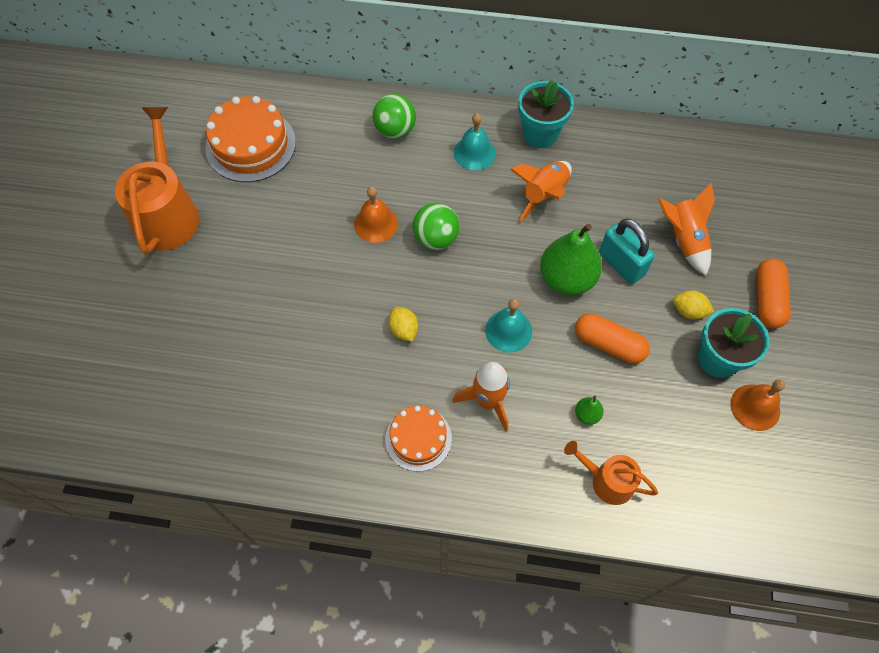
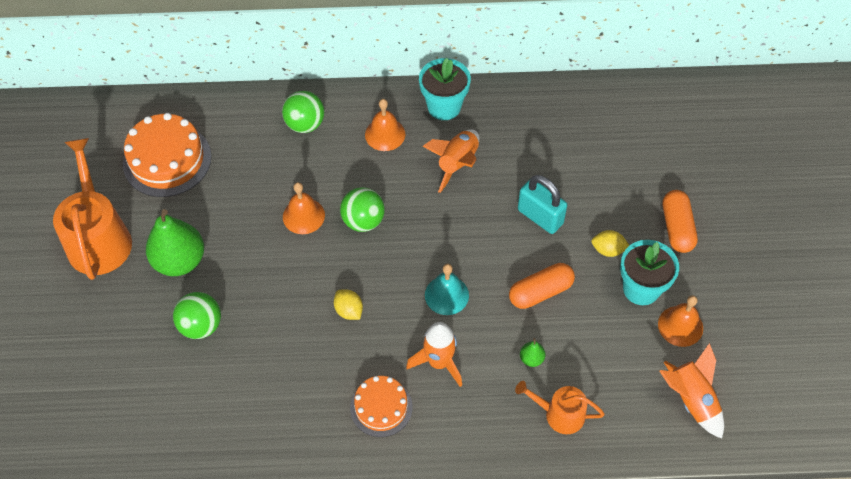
camera: 10 degrees left, 5 degrees down
(250, 319) = (201, 325): none -> green ball
(474, 153) = (385, 134): turquoise bell -> orange bell
(567, 279) = (492, 238): green pear -> green pear (180, 261)
(608, 344) = (540, 292): orange capsule -> orange capsule turned 45 degrees counterclockwise
(683, 239) = (593, 185): orange rocket -> orange rocket (691, 399)

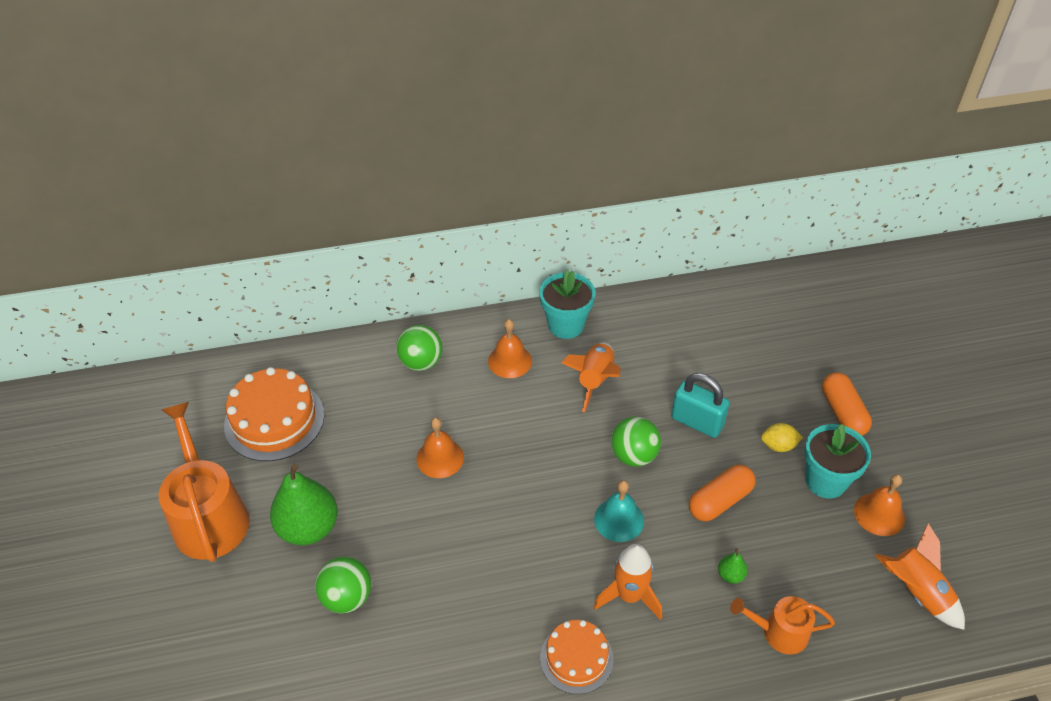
camera: 10 degrees left, 10 degrees down
(349, 310) = (514, 554): yellow lemon -> none
(363, 221) = (507, 454): green ball -> green ball (634, 455)

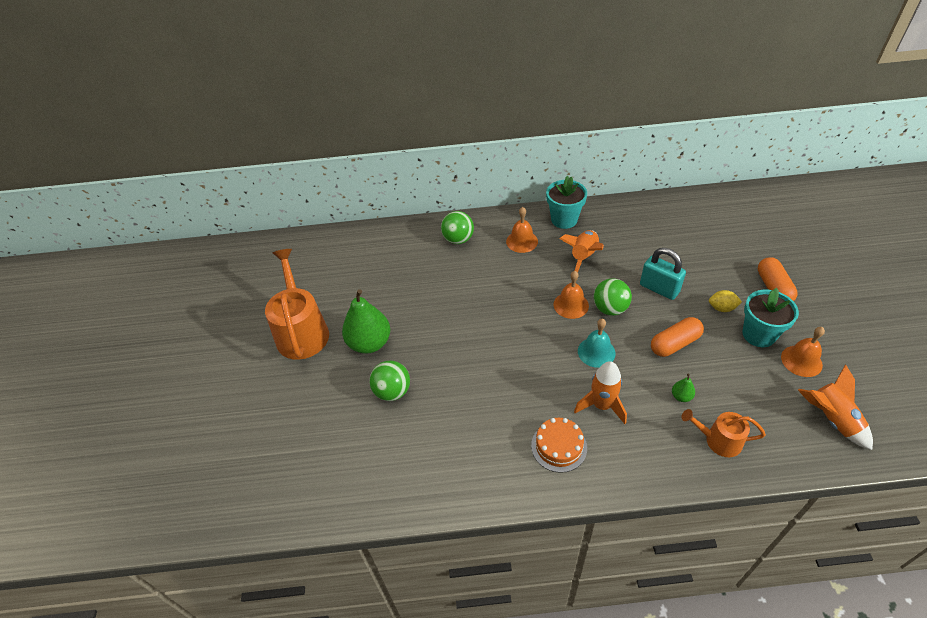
camera: 10 degrees right, 0 degrees up
(274, 420) = (352, 272): orange cake -> none
(440, 458) = (467, 302): orange bell -> orange bell (571, 305)

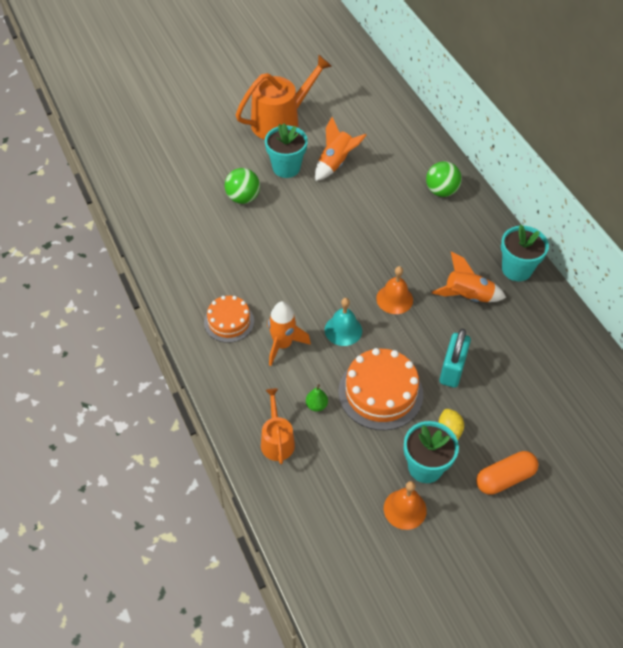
camera: 65 degrees right, 5 degrees up
(369, 343) = (286, 168): green pear -> turquoise flower pot
(522, 241) = (464, 241): orange bell -> none
(610, 309) = (404, 332): green ball -> none
(674, 344) = (380, 393): orange capsule -> orange cake
(831, 419) = (336, 538): orange rocket -> orange rocket (335, 163)

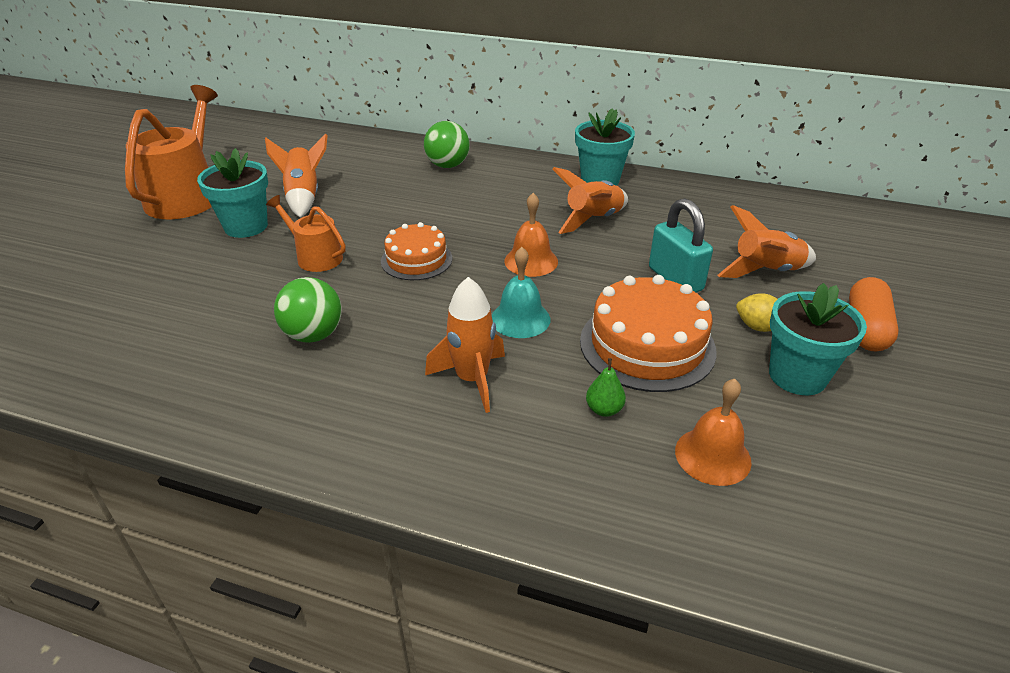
camera: 45 degrees left, 15 degrees down
(229, 321) = (365, 405): orange cake -> orange cake (416, 259)
(243, 198) = (220, 277): green ball -> green ball (313, 335)
(277, 441) = (619, 487): orange watering can -> orange watering can (315, 257)
(405, 509) = (852, 432): orange bell -> orange bell (712, 456)
(509, 405) = (765, 271): none -> orange rocket

